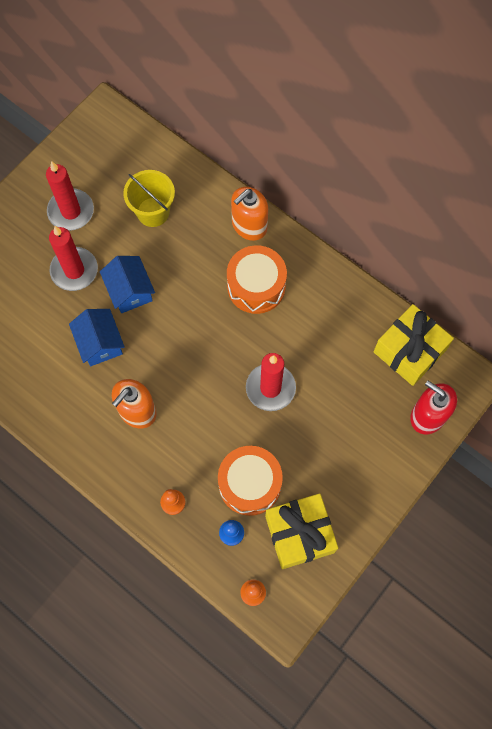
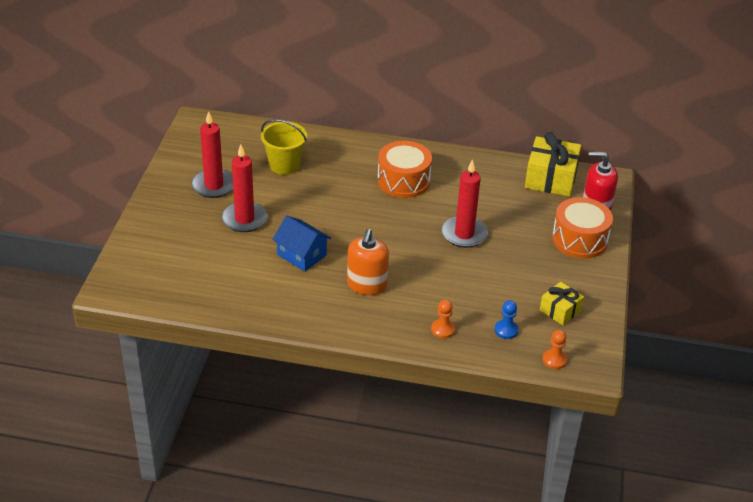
camera: 30 degrees left, 30 degrees down
(130, 291) = (302, 216): blue house -> none
(249, 225) = (369, 149): orange soap dispenser -> none
(249, 484) = (495, 295): orange drum -> orange drum (579, 239)
(299, 534) = (560, 310): yellow gift -> yellow gift, size x0.58

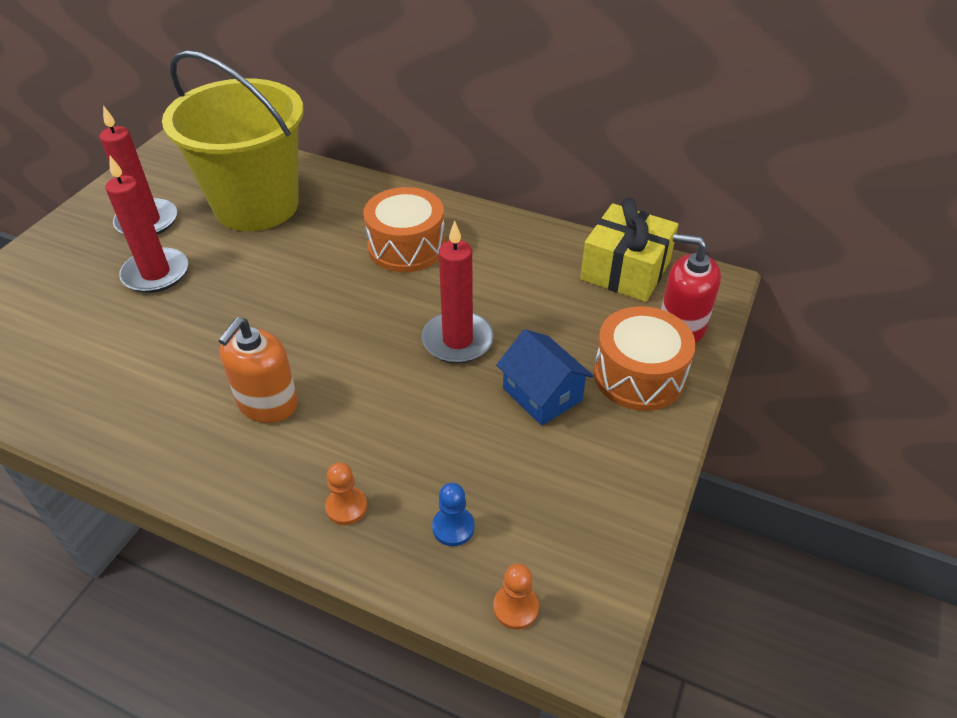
camera: 15 degrees right, 5 degrees up
(284, 165) = (256, 205): yellow bucket -> yellow bucket, size x1.98
(302, 255) = (200, 339): blue house -> blue house (542, 394)
(560, 310) = (562, 504): yellow gift -> none

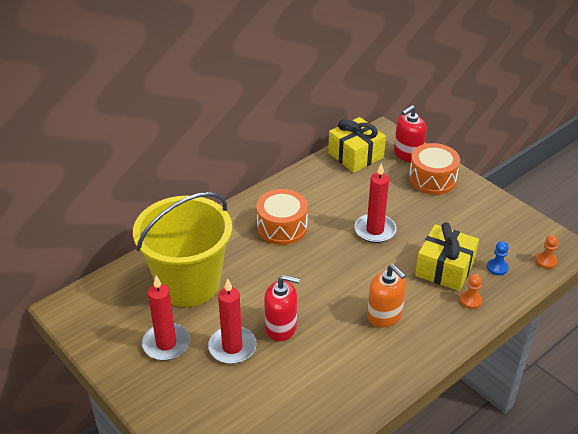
camera: 65 degrees left, 5 degrees down
(205, 304) = (281, 327): none -> red soap dispenser
(411, 450) = (444, 268): none -> yellow gift
(542, 394) = (429, 213): blue house -> none

